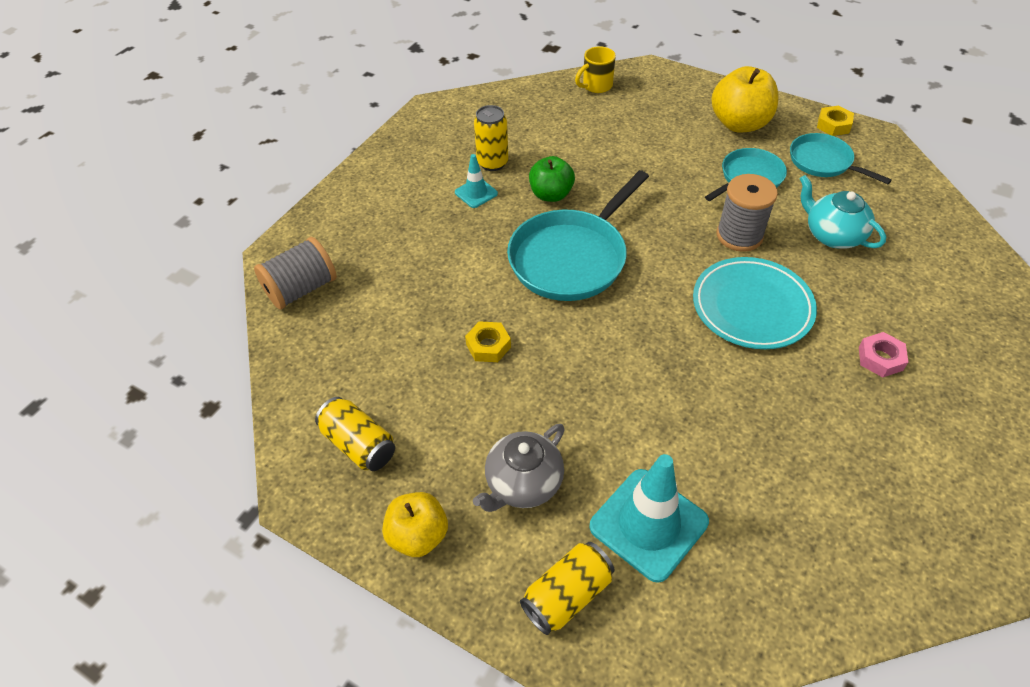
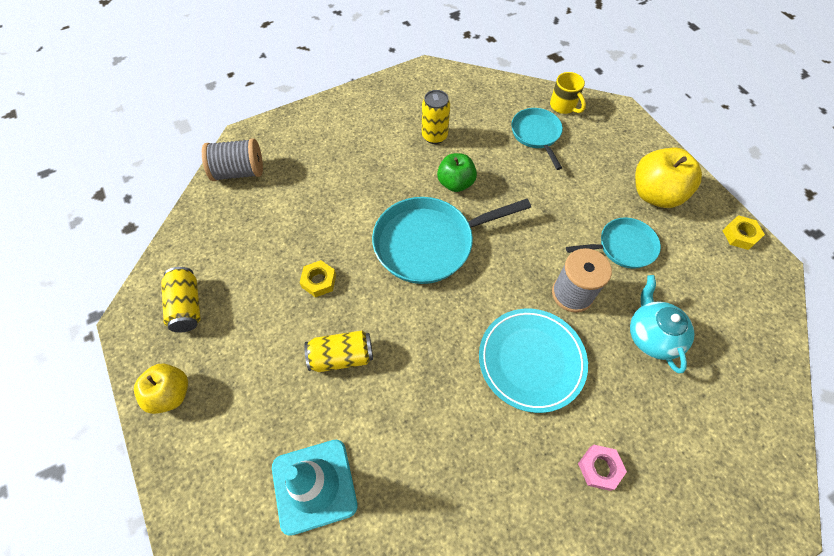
camera: 30 degrees right, 10 degrees up
(476, 193) = (404, 155): turquoise traffic cone -> none
(523, 483) = (260, 399): grey teapot -> none
(567, 595) = (222, 500): yellow can -> yellow can (341, 357)
(596, 86) = (563, 106): yellow mug -> yellow mug turned 120 degrees counterclockwise
(823, 162) = (701, 265): turquoise pan -> turquoise pan (536, 134)

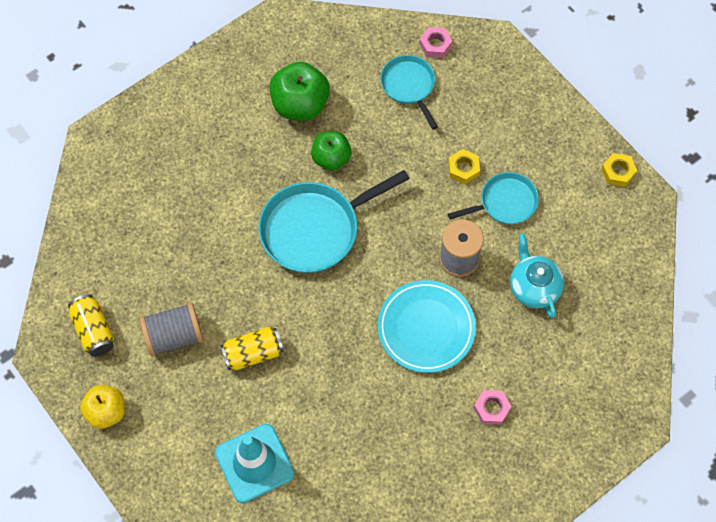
camera: 10 degrees left, 5 degrees up
(239, 172) = (100, 181): grey spool -> grey spool (174, 336)
(319, 281) = (214, 285): yellow nut -> yellow nut (463, 168)
(434, 136) = (300, 105): yellow can -> green apple
(563, 106) = (435, 45): yellow mug -> pink nut
(655, 194) = (535, 139): yellow apple -> none

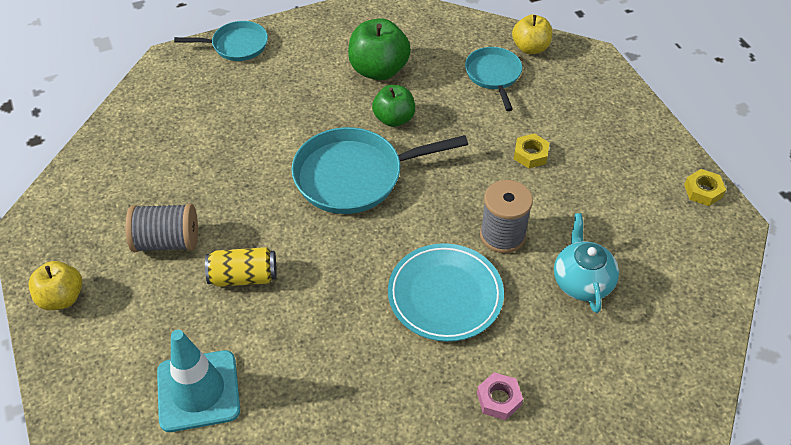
camera: 15 degrees right, 15 degrees down
(94, 331) = (88, 218): yellow can -> none
(435, 45) = (530, 48): pink nut -> yellow apple
(505, 202) = (568, 194): turquoise pan -> turquoise pan (236, 45)

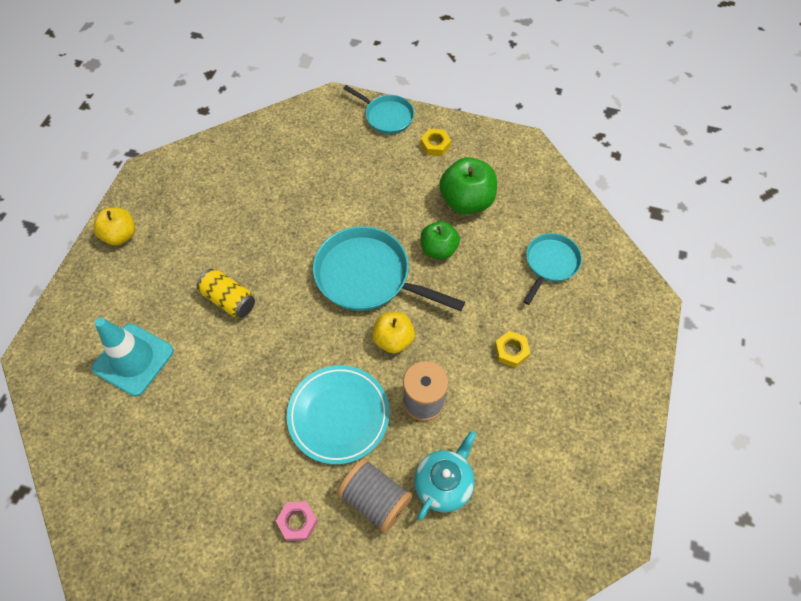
camera: 40 degrees right, 10 degrees up
(167, 241) = (209, 239): grey spool -> grey spool (375, 499)
(530, 48) = (605, 259): yellow apple -> yellow apple (393, 339)
(703, 191) = (621, 487): yellow nut -> yellow nut (435, 145)

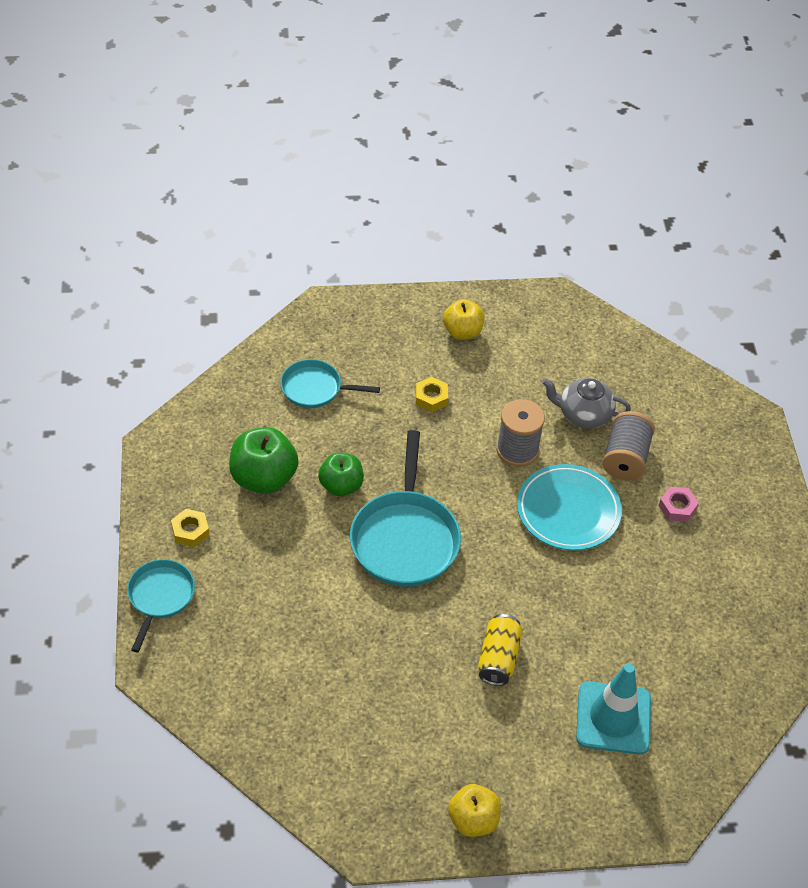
camera: 115 degrees left, 10 degrees down
(393, 339) = (467, 493): yellow apple -> yellow apple (462, 332)
(444, 484) = (583, 415): turquoise teapot -> grey teapot

